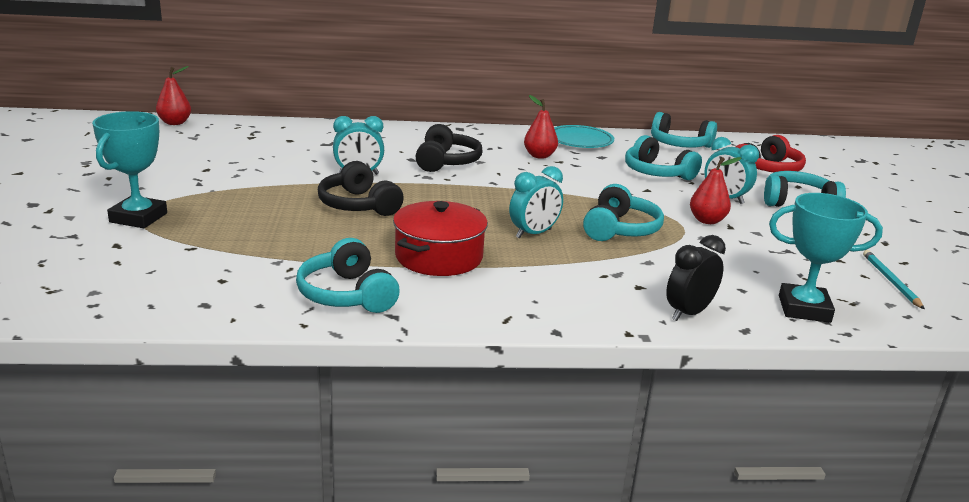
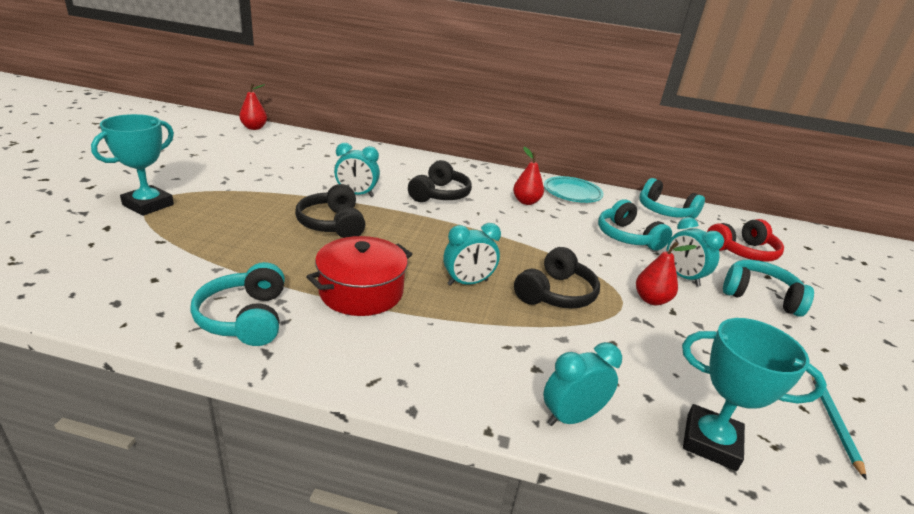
camera: 15 degrees right, 5 degrees up
(619, 229) = (555, 293): turquoise headphones -> black headphones
(688, 313) = (571, 417): black clock -> turquoise clock

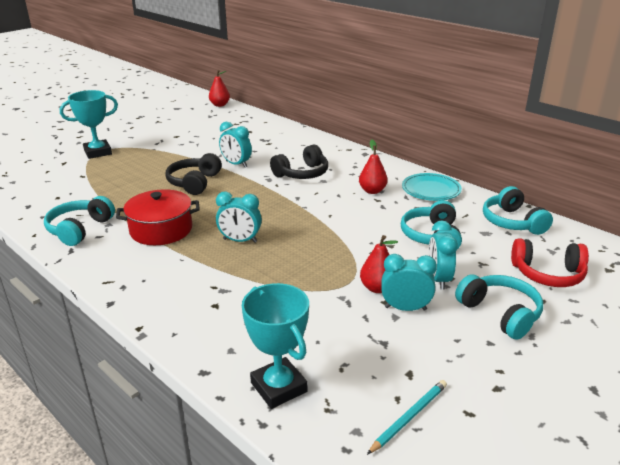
camera: 35 degrees right, 0 degrees up
(555, 293) = (298, 263): black headphones -> none
(571, 417) = (200, 339): turquoise clock -> turquoise clock (405, 308)

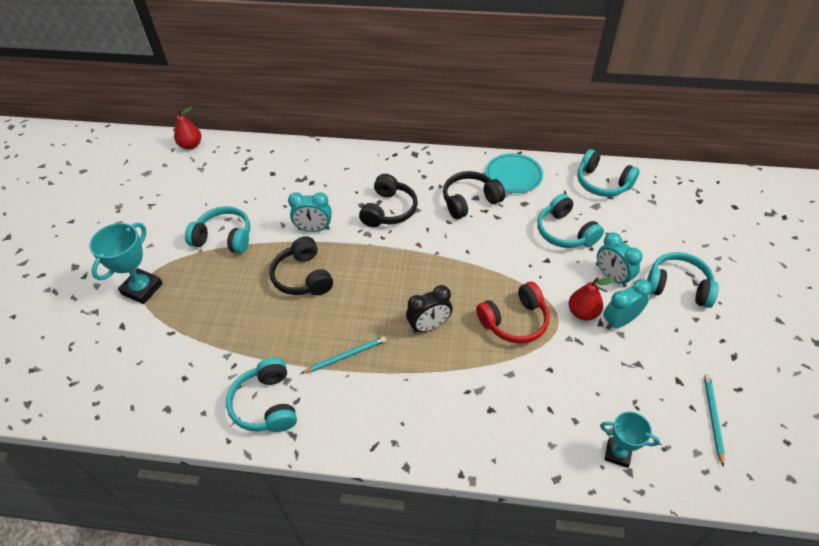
camera: 35 degrees left, 20 degrees up
(161, 230) = (346, 356): red pot -> turquoise pencil
(175, 148) = (224, 238): none -> turquoise headphones
(240, 240) = (429, 326): turquoise clock -> black clock
(278, 387) = (617, 453): turquoise trophy -> turquoise trophy, size x0.65
(372, 191) = (470, 201): red pear -> black headphones
(548, 274) = (670, 228): red headphones -> red headphones (514, 321)

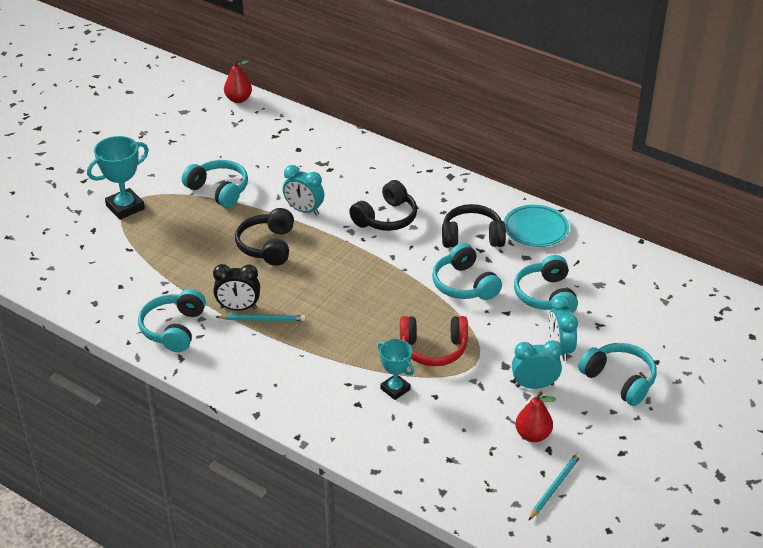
camera: 25 degrees right, 10 degrees down
(429, 326) = (352, 324): black clock -> black clock (238, 308)
(583, 312) = (504, 366): red pear -> red pear (533, 435)
(602, 183) = (625, 267): turquoise headphones -> turquoise headphones (464, 284)
(617, 453) = (443, 476): turquoise trophy -> turquoise trophy (395, 389)

